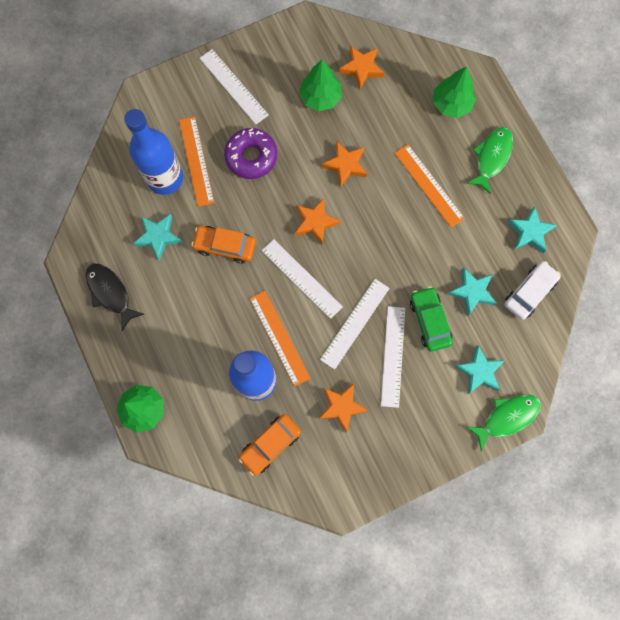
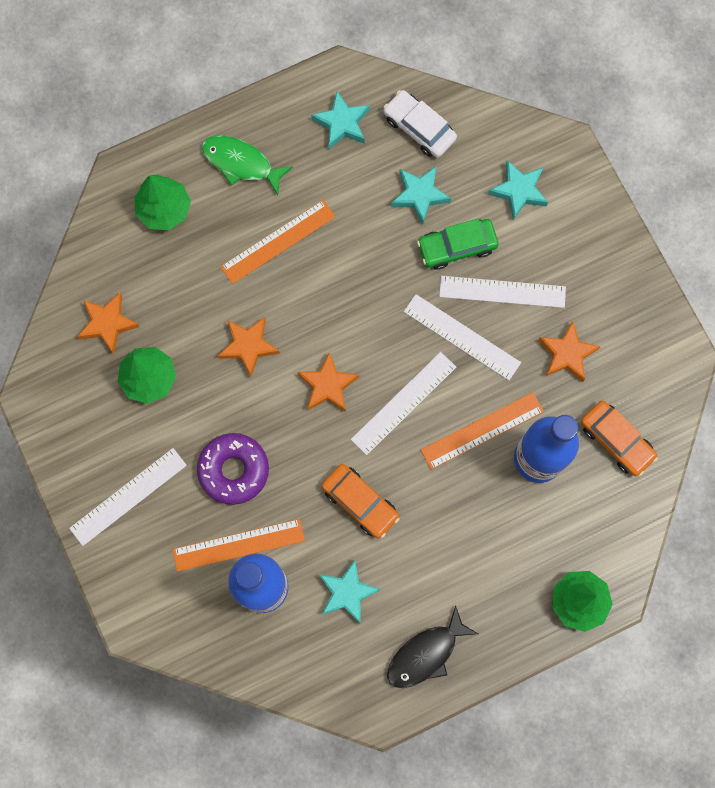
camera: 90 degrees left, 0 degrees up
(225, 246) = (360, 502): orange car -> orange car turned 60 degrees counterclockwise
(506, 417) = (573, 163): green fish -> none

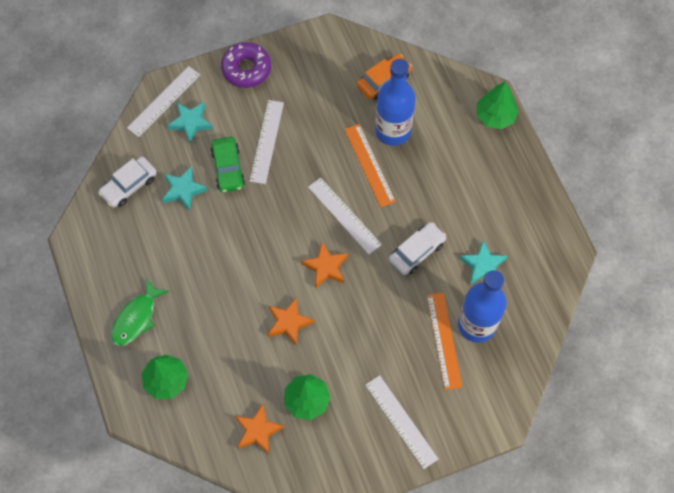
camera: 85 degrees left, 10 degrees down
(234, 470) = (386, 340): purple donut -> purple donut (246, 69)
(278, 241) = (206, 295): orange ruler -> none
(342, 123) = (115, 240): turquoise star -> none
(360, 502) = (417, 251): orange car -> white car
(426, 654) = (528, 217): black fish -> none
(462, 337) = (298, 171): white ruler -> white ruler (164, 101)
(567, 354) = (318, 104): orange star -> none

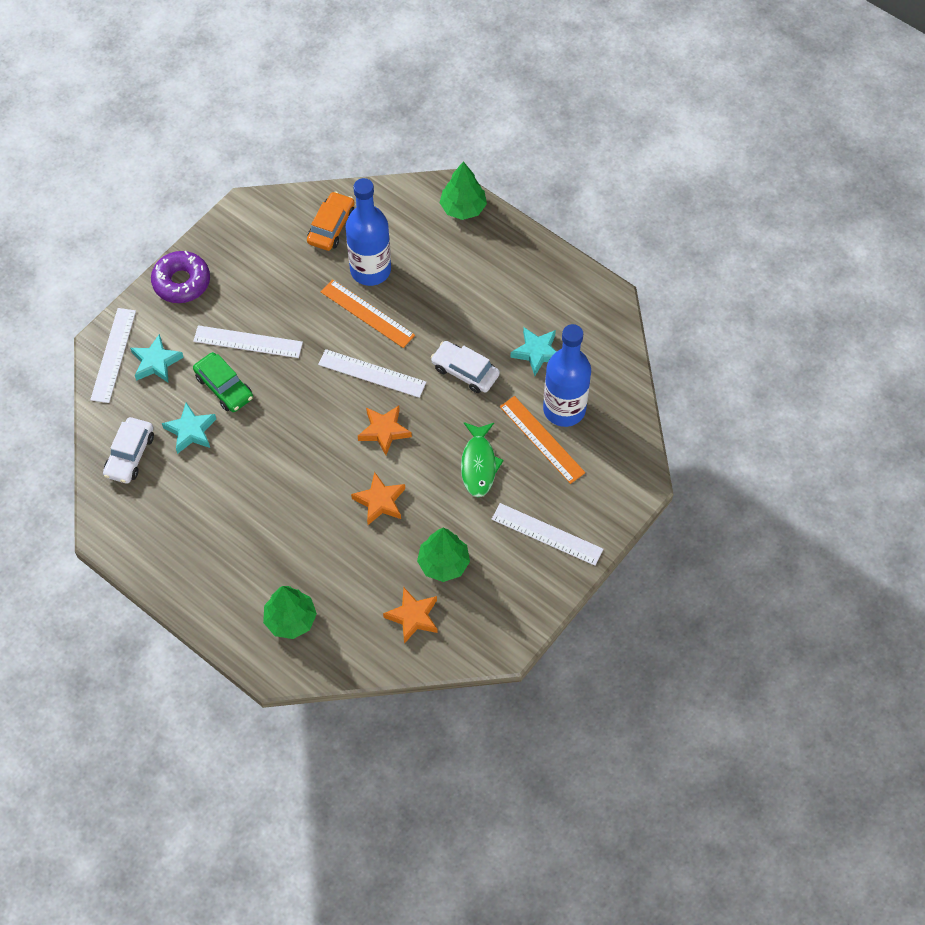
camera: 30 degrees left, 5 degrees down
(136, 318) = (221, 577): green fish -> green fish (479, 464)
(266, 141) = (248, 342): white ruler -> white ruler turned 60 degrees counterclockwise
(417, 251) = (465, 371): white car -> white car turned 75 degrees counterclockwise

